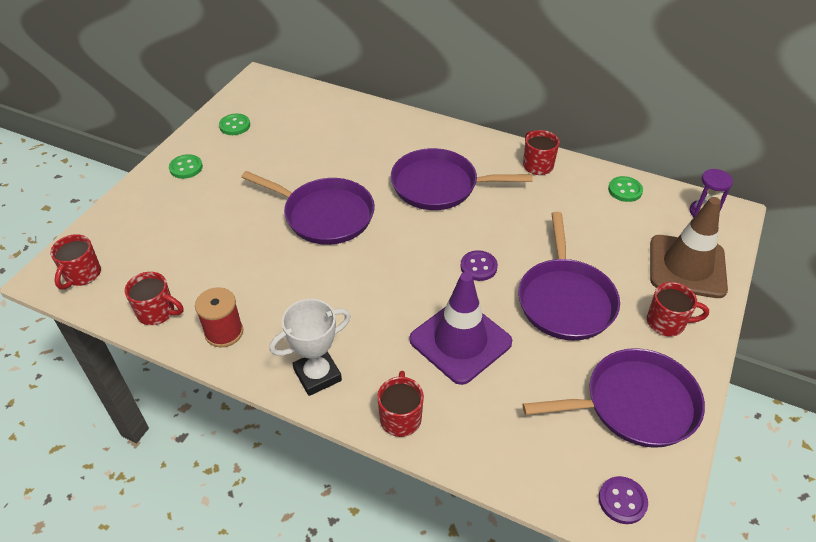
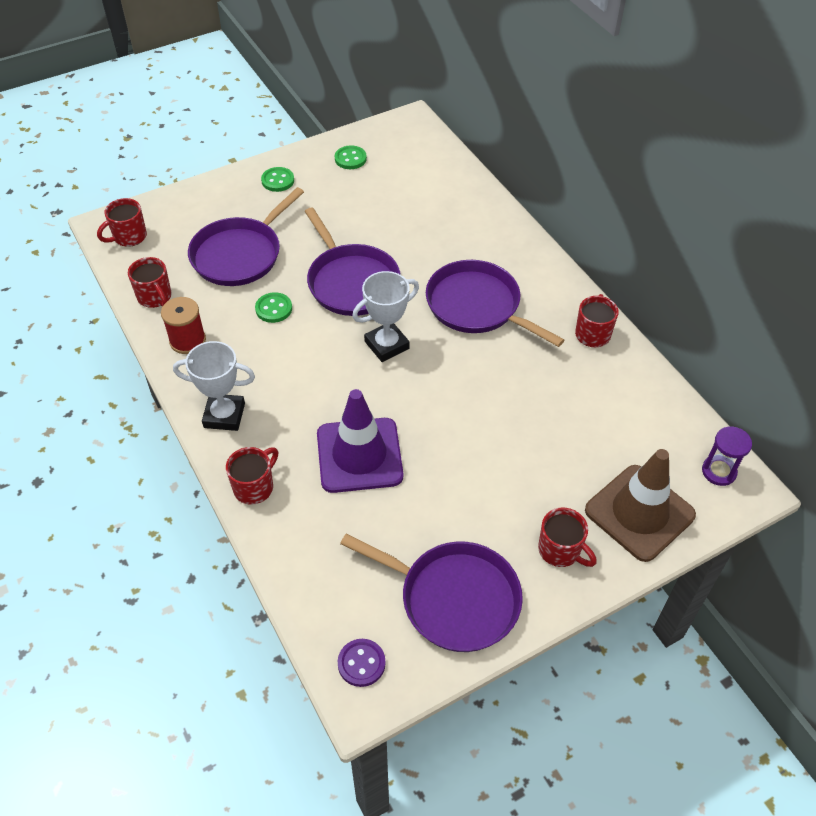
camera: 35 degrees right, 5 degrees up
(399, 247) = (387, 345): none -> white trophy
(478, 267) = (438, 400): purple button -> none
(565, 300) = (486, 474): purple pan -> purple pan (240, 254)
(625, 190) = (657, 405): green button -> green button (273, 309)

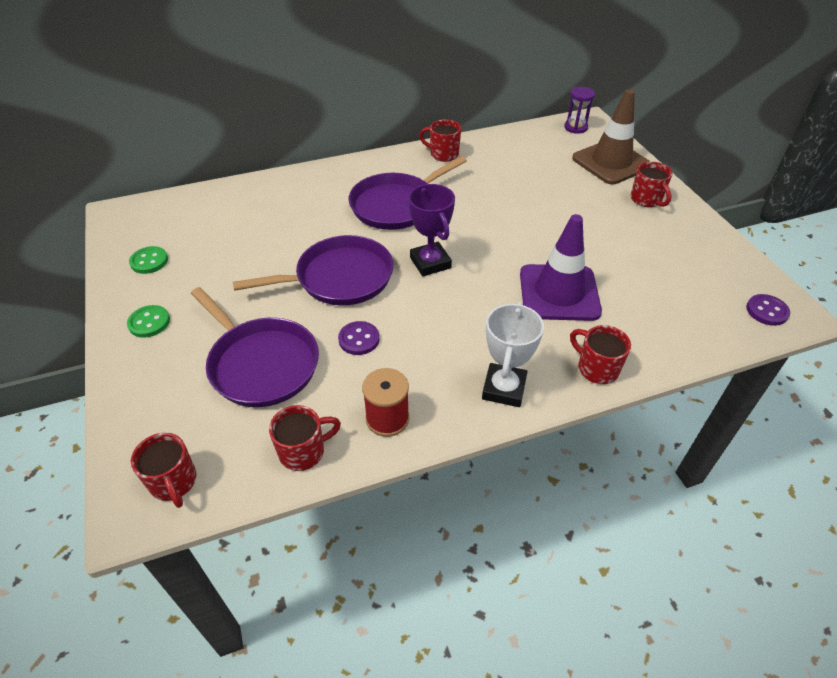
camera: 80 degrees left, 5 degrees down
(273, 309) = (359, 339): green button -> purple button
(387, 345) = (430, 263): white trophy -> purple trophy
(454, 598) = (696, 255): purple pan -> none
(560, 550) = (646, 199): red mug -> red mug turned 105 degrees clockwise

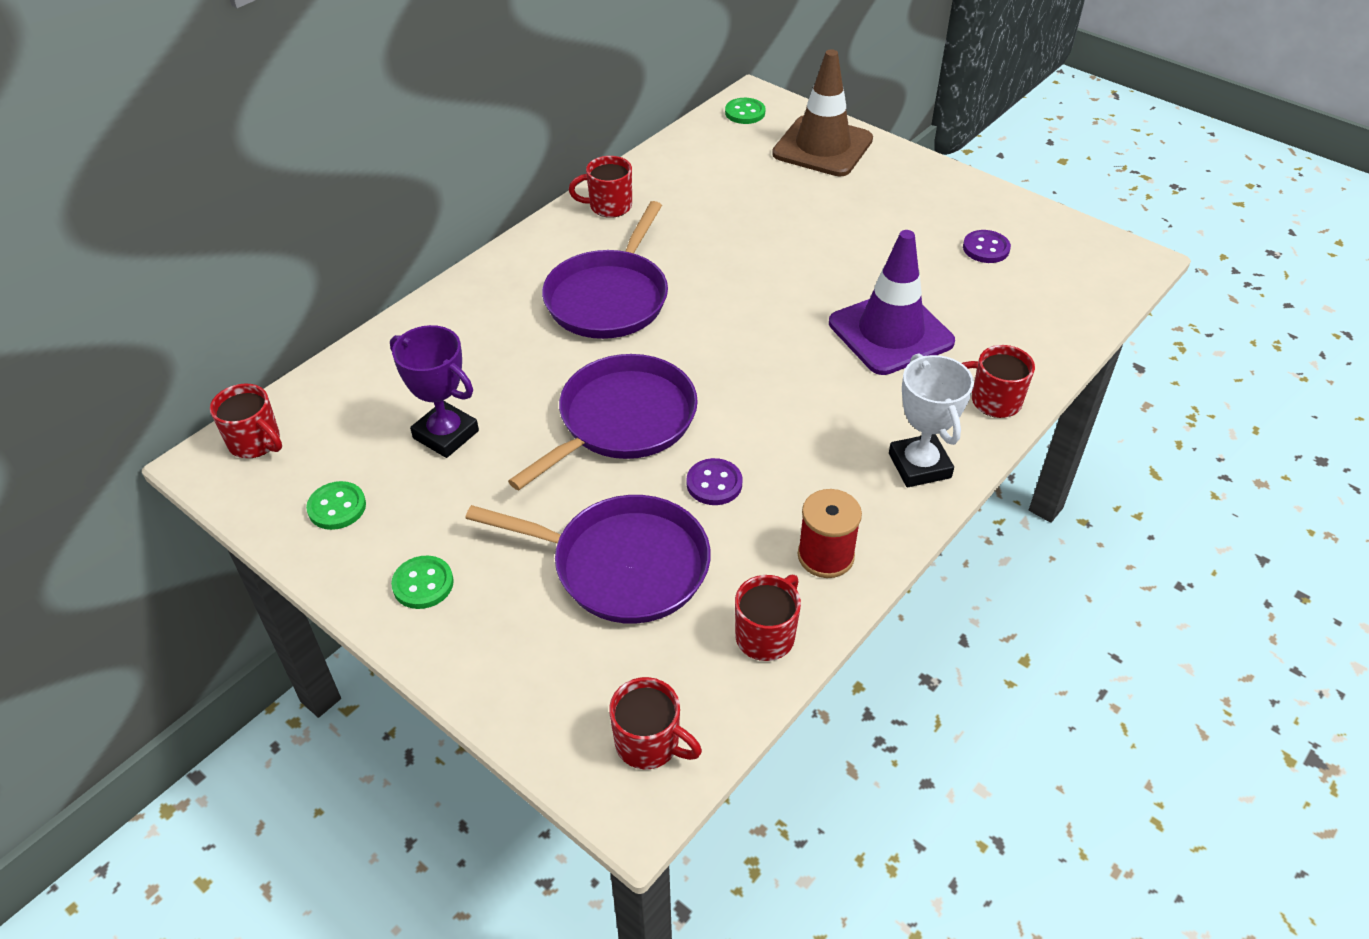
camera: 30 degrees left, 0 degrees up
(430, 263) = (717, 356): purple trophy -> purple trophy (446, 434)
(575, 127) = (745, 113): purple hourglass -> green button
(646, 199) = (897, 182): red mug -> red mug (256, 442)
(767, 311) = (1107, 268): purple button -> purple button (986, 248)

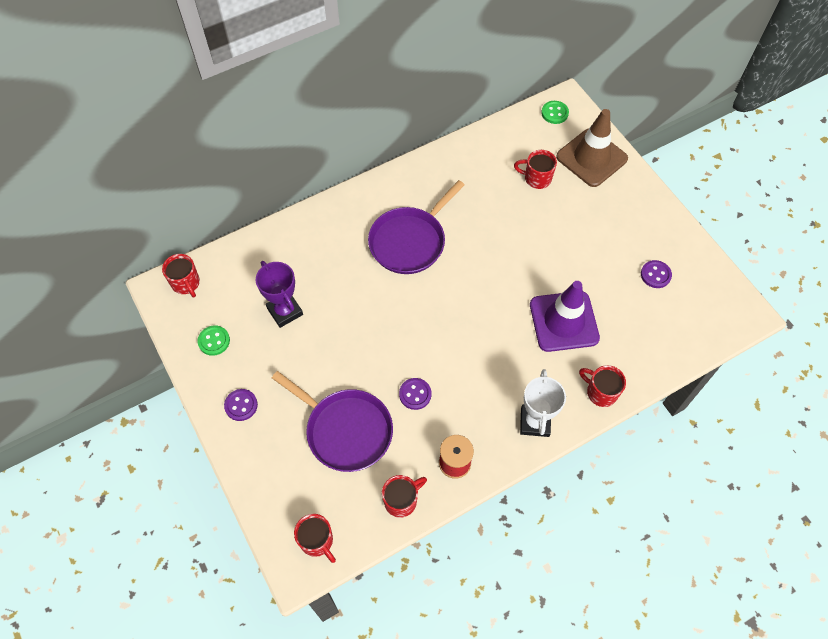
camera: 20 degrees right, 15 degrees up
(423, 584) = (241, 405): green button -> purple button
(609, 206) = (437, 168): red mug -> red mug (536, 178)
(622, 420) = (382, 334): purple pan -> none

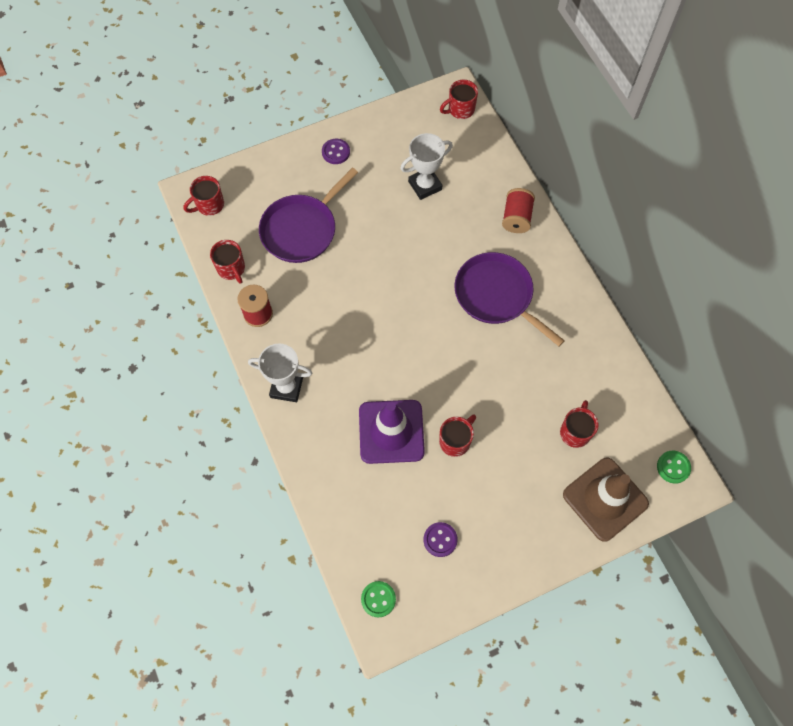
camera: 95 degrees right, 5 degrees up
(214, 341) = (399, 132): green button -> green button (378, 599)
(285, 311) = (425, 185): purple trophy -> white trophy
(322, 228) = (516, 218): none -> red spool
(415, 394) = (328, 287): purple button -> none
(600, 392) = (309, 454): red mug -> red mug (455, 441)

